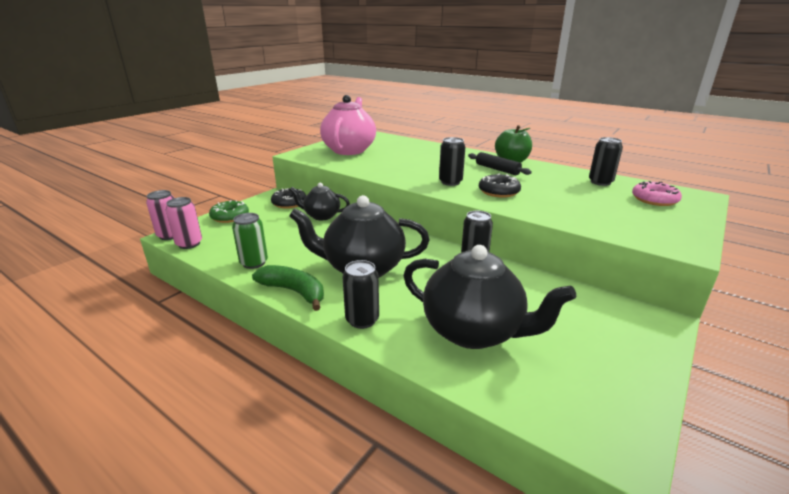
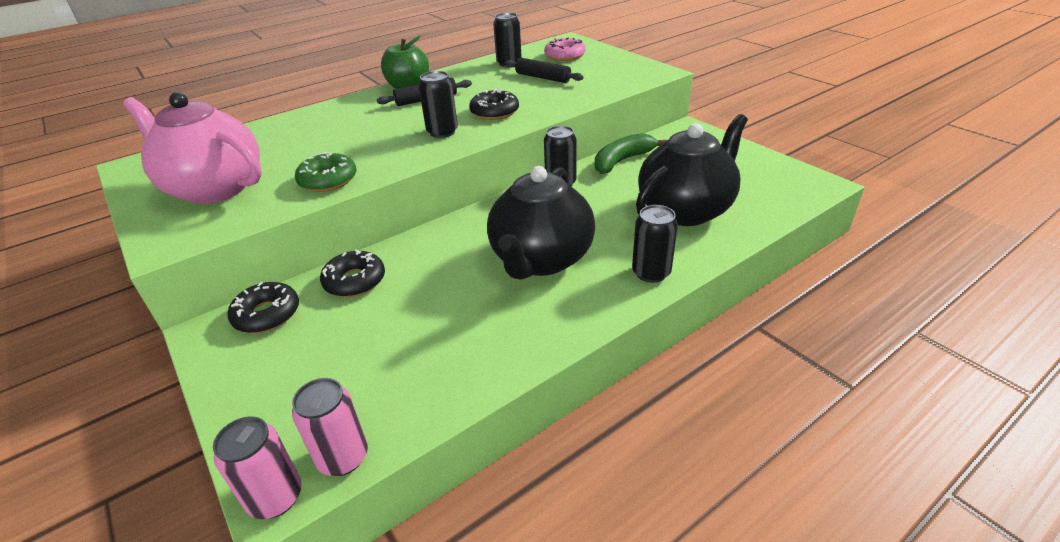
camera: 70 degrees left, 10 degrees up
(230, 216) = (257, 398): green donut -> green donut (328, 180)
(254, 263) = (472, 362): green can -> none
(294, 292) = (573, 322): green banana -> green banana (622, 161)
(321, 216) = (355, 281): black teapot -> black donut
(588, 198) = (543, 77): none -> black rolling pin

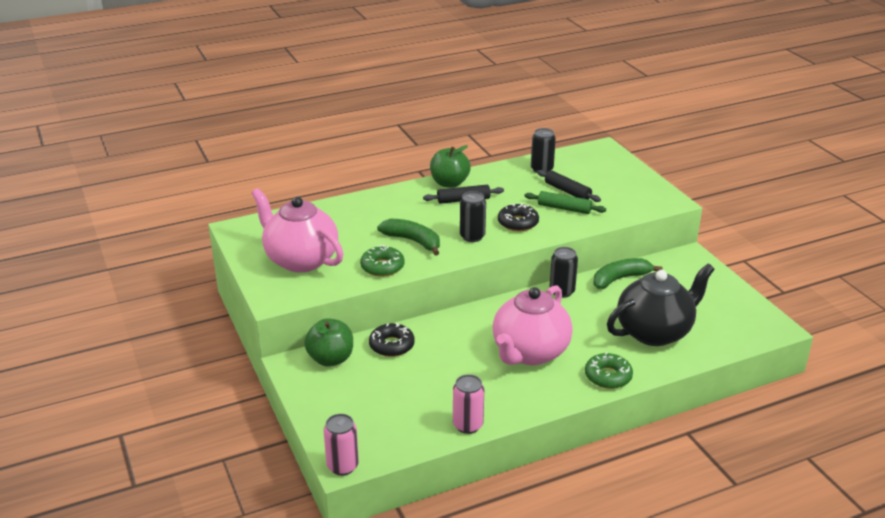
camera: 10 degrees right, 5 degrees down
(267, 314) = (331, 359): black donut -> green apple
(343, 457) = (381, 453): pink can -> pink can (468, 425)
(368, 147) = (413, 241): none -> green banana
(541, 259) = (529, 352): black teapot -> pink teapot
(544, 92) = (564, 208): none -> green rolling pin
(564, 56) = (594, 168): pink donut -> none
(651, 273) = (608, 376): black can -> green donut

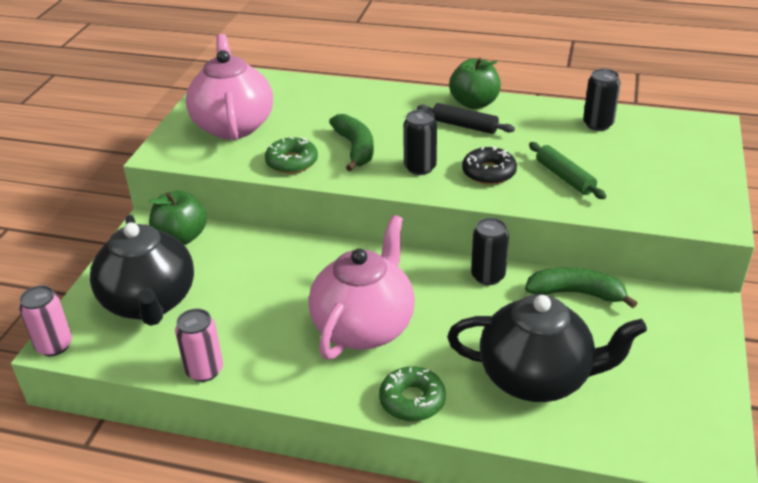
camera: 40 degrees right, 5 degrees up
(371, 408) = (150, 303): none -> black teapot
(391, 345) = (247, 250): black donut -> none
(529, 352) = (364, 326): pink teapot -> pink teapot turned 135 degrees clockwise
(567, 191) = (595, 159): black rolling pin -> none

